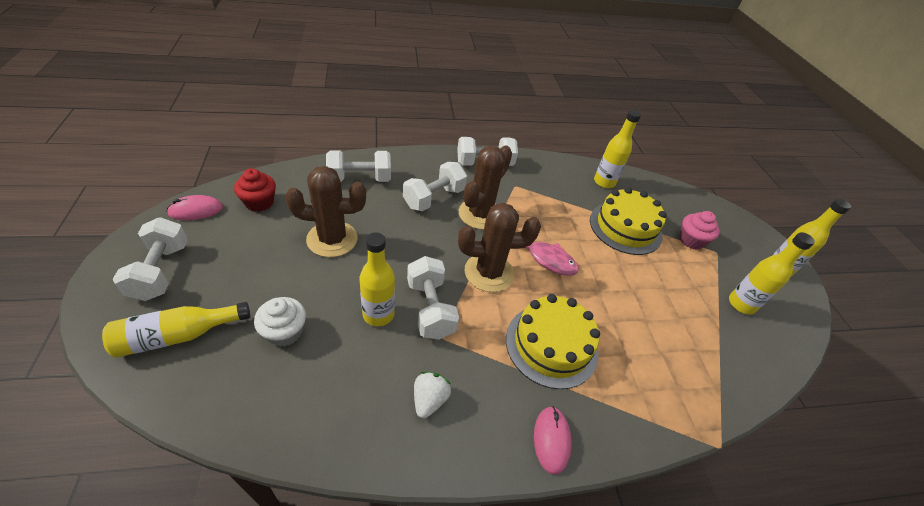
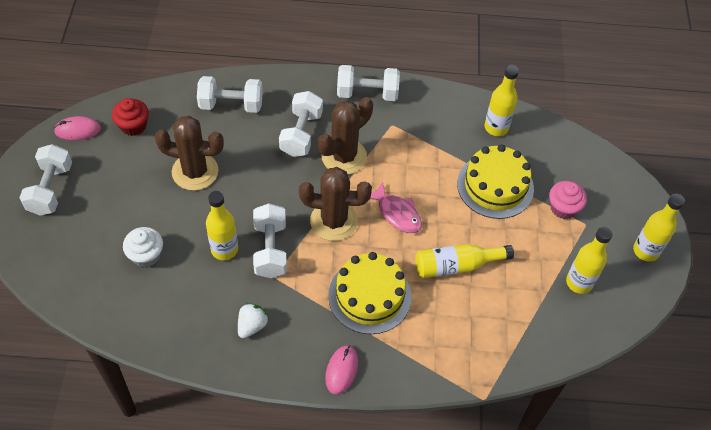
camera: 15 degrees right, 10 degrees up
(178, 336) = (65, 248): yellow bottle -> yellow bottle (457, 266)
(434, 198) = (301, 134): white dumbbell -> white dumbbell turned 45 degrees counterclockwise

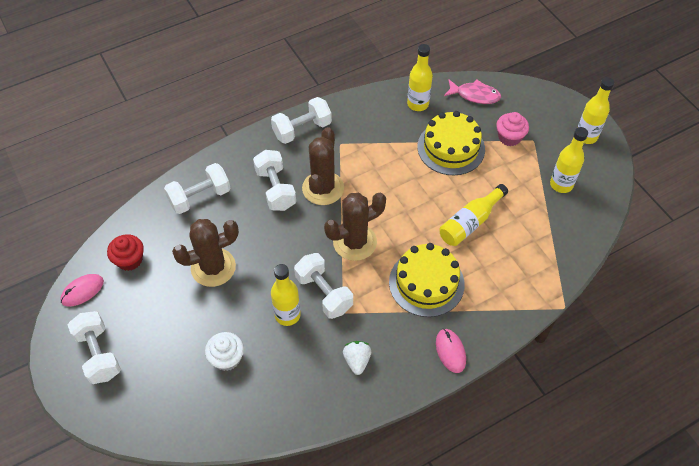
camera: 30 degrees left, 0 degrees up
(397, 213) = (397, 209): pink fish -> pink fish (475, 95)

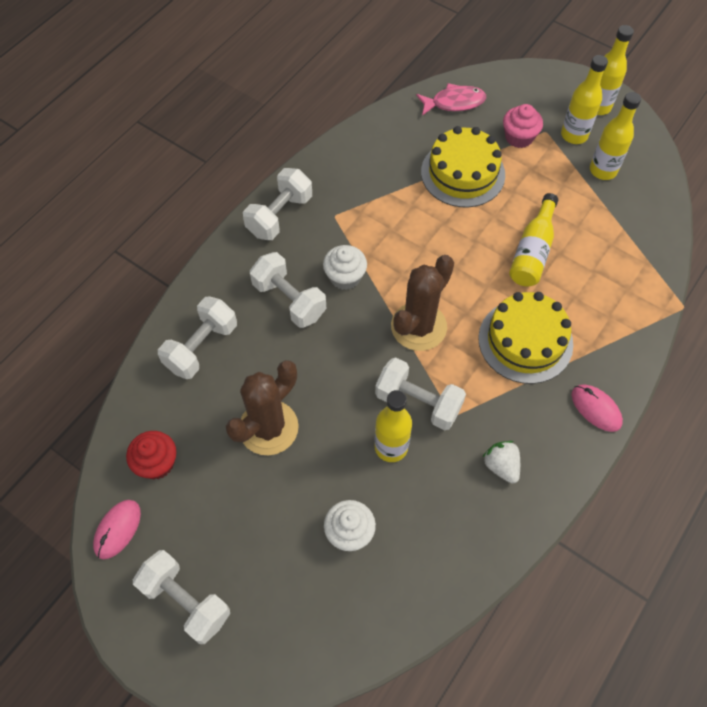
camera: 25 degrees left, 5 degrees up
(323, 188) = (345, 277): brown cactus -> white cupcake
(418, 104) = (397, 136): yellow bottle -> yellow bottle (574, 135)

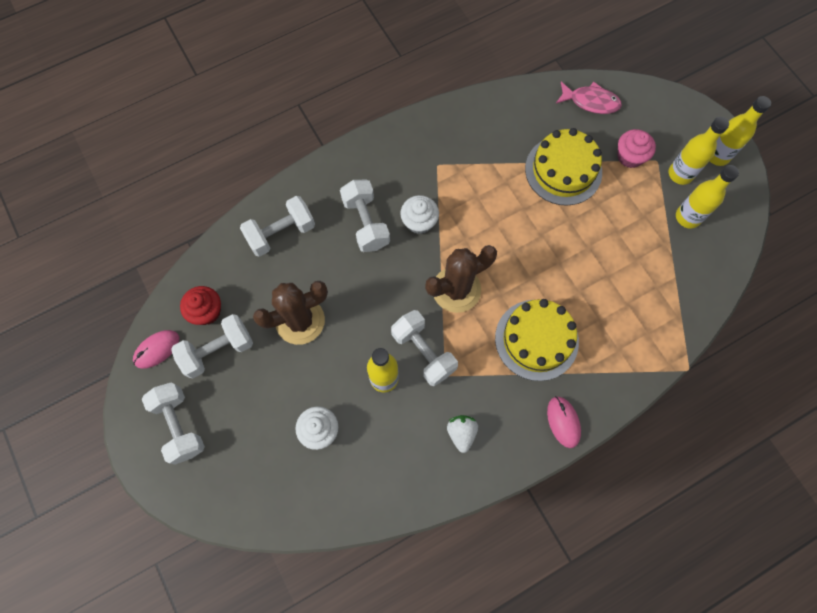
camera: 25 degrees right, 10 degrees up
(279, 215) = (393, 146): white dumbbell -> white dumbbell (218, 350)
(532, 251) = (585, 265): yellow bottle -> none

